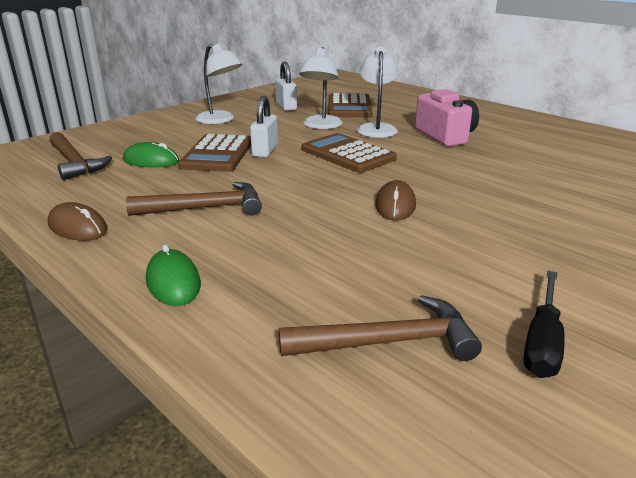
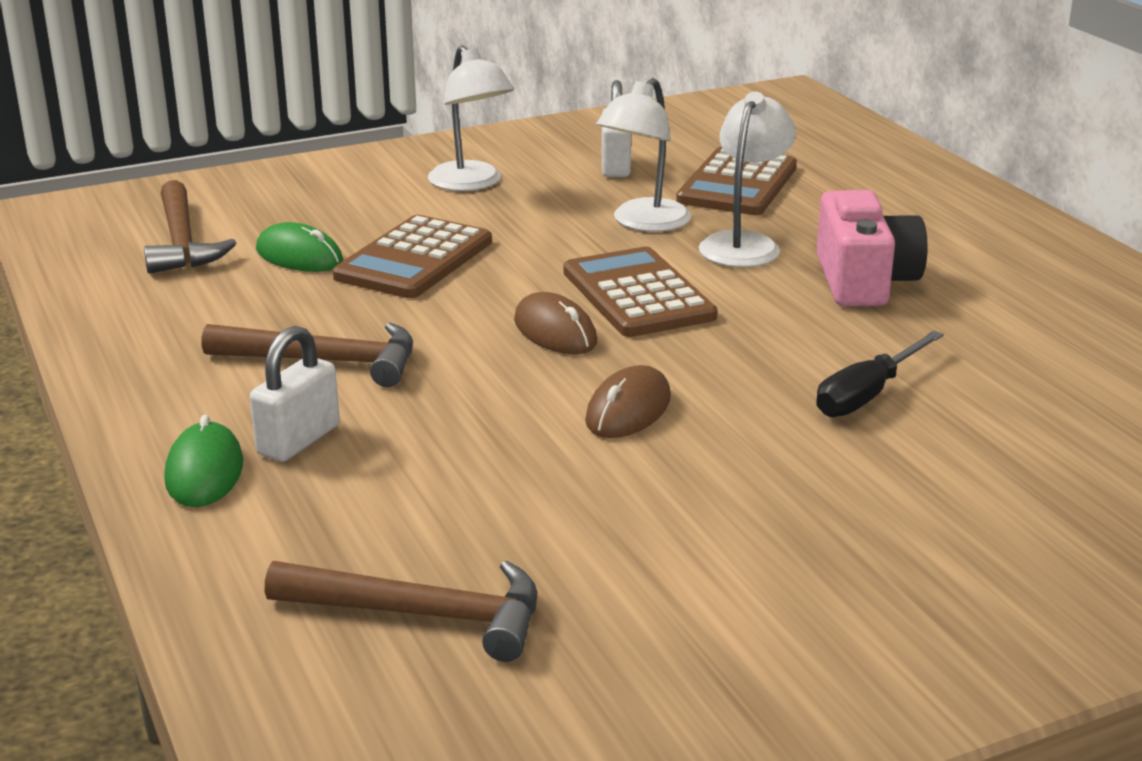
camera: 20 degrees right, 0 degrees up
(77, 227) = (127, 361): brown mouse -> brown mouse (555, 331)
(265, 151) = (499, 264): white padlock -> white padlock (298, 440)
(542, 342) = (635, 664): black screwdriver -> black screwdriver (867, 395)

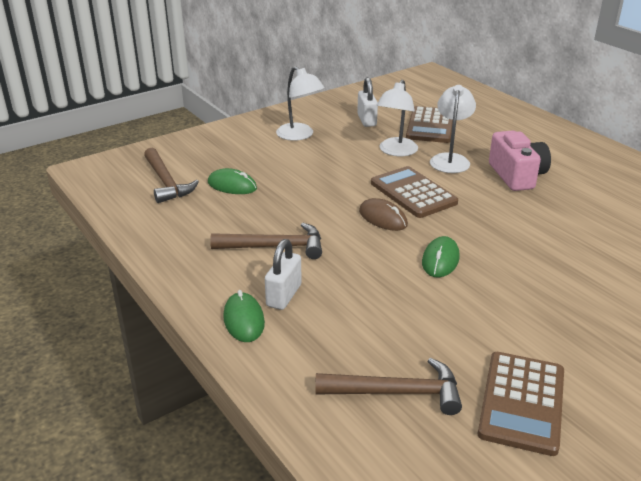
camera: 10 degrees left, 5 degrees up
(414, 259) = (292, 182): brown calculator -> brown calculator (522, 402)
(628, 410) = (440, 260): brown mouse -> green mouse
(867, 395) = (549, 239): black screwdriver -> none

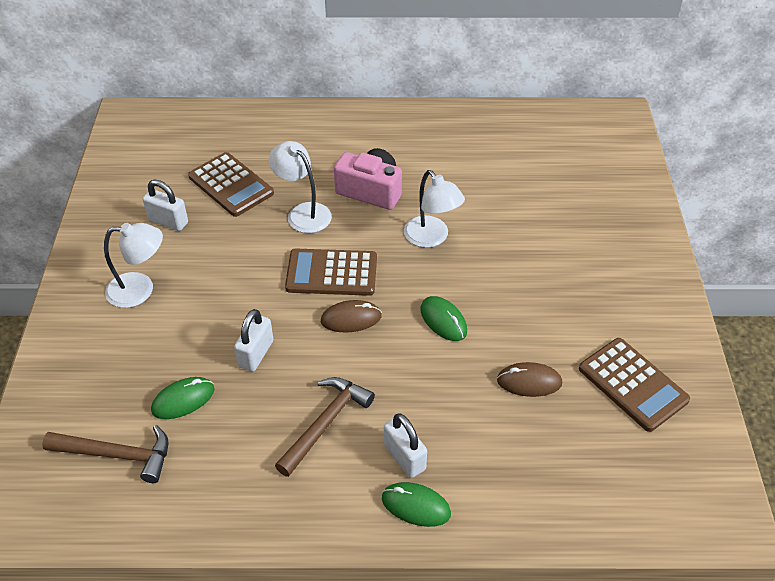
camera: 55 degrees left, 15 degrees up
(301, 195) = (256, 354): none -> white padlock
(396, 151) = (250, 239): white lamp -> white lamp (431, 238)
(396, 392) = (576, 451): brown hammer -> none
(438, 332) = (529, 382): none -> brown mouse

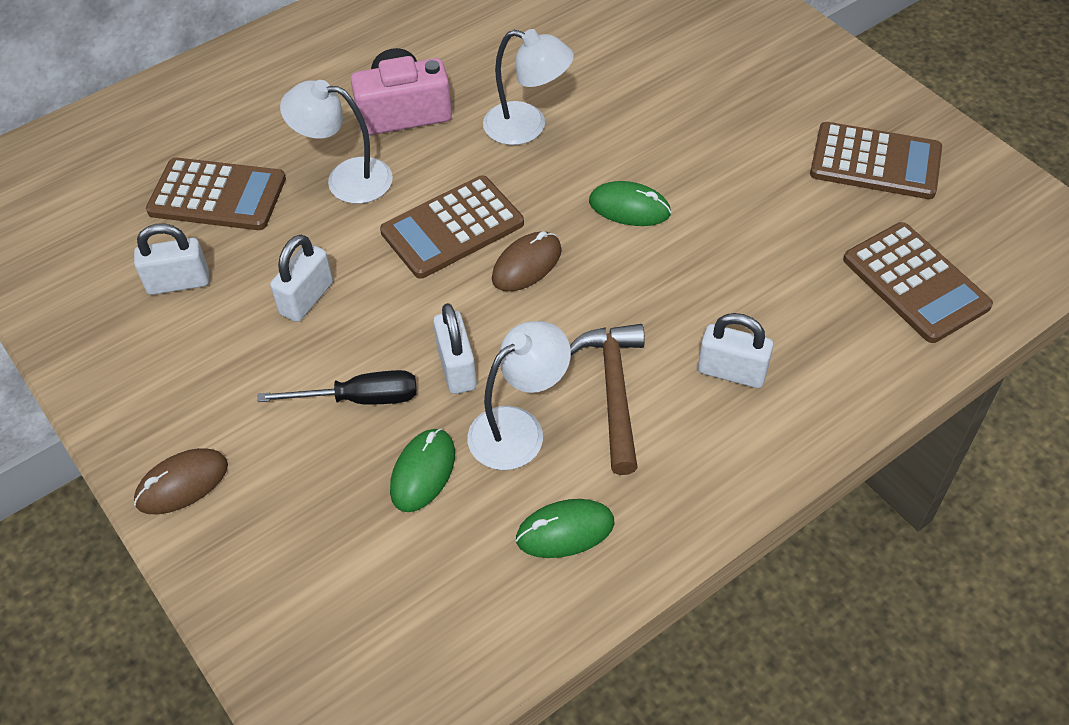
camera: 35 degrees left, 5 degrees up
(117, 454) = (407, 584): brown hammer -> none
(140, 290) = (229, 383): white lamp -> white lamp (518, 428)
(192, 339) = (360, 399): none -> black screwdriver
(219, 267) = (306, 298): none -> white padlock
(416, 506) = (792, 412): green mouse -> green mouse (565, 531)
(529, 382) = (777, 218): brown mouse -> brown mouse (182, 484)
(579, 478) = (915, 283): none -> brown calculator

